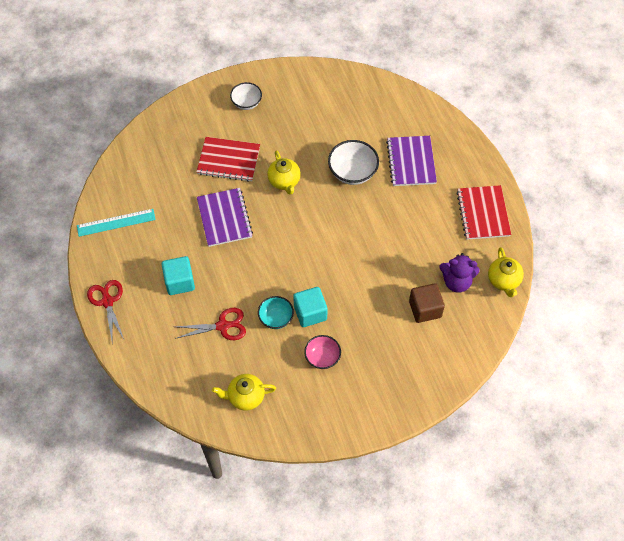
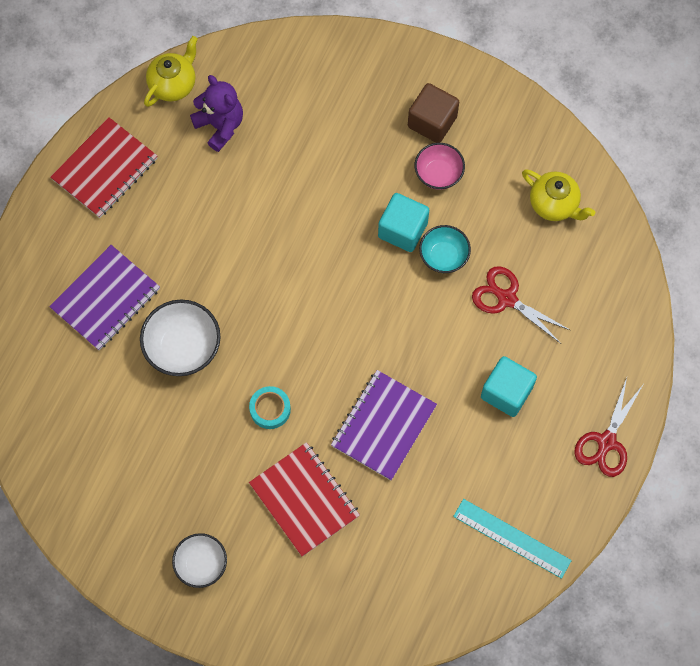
camera: 135 degrees left, 10 degrees up
(284, 181) = (270, 409): yellow teapot -> turquoise tape
(425, 309) = (284, 128): brown cube -> brown cube (432, 121)

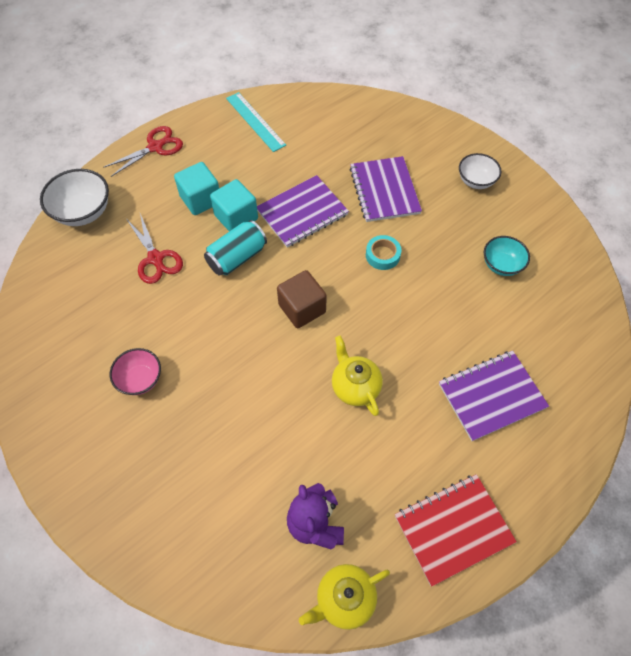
camera: 155 degrees left, 10 degrees down
(183, 347) = (435, 327): white bowl -> white bowl (83, 212)
(304, 500) = (384, 190): red notebook -> purple notebook
(402, 230) = (201, 344): turquoise cube -> turquoise cube (236, 217)
(423, 337) = (237, 257): none -> turquoise can
(432, 121) = (112, 431): brown cube -> brown cube (302, 308)
(443, 256) = (182, 309): turquoise bowl -> turquoise bowl (501, 265)
(554, 204) = (66, 312): yellow teapot -> yellow teapot (355, 387)

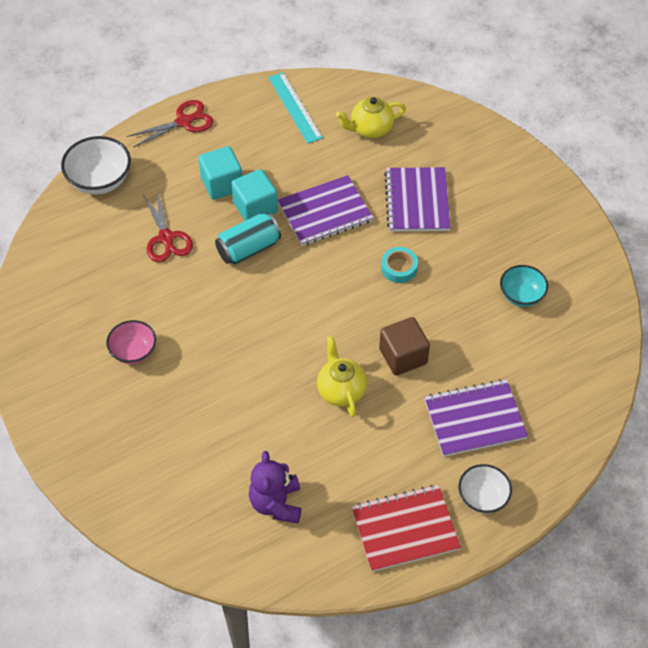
camera: 10 degrees right, 5 degrees down
(302, 308) = (304, 308): brown cube -> brown cube (403, 356)
(344, 599) = (289, 569): yellow teapot -> yellow teapot (370, 129)
(476, 181) = (518, 204): white bowl -> white bowl (482, 497)

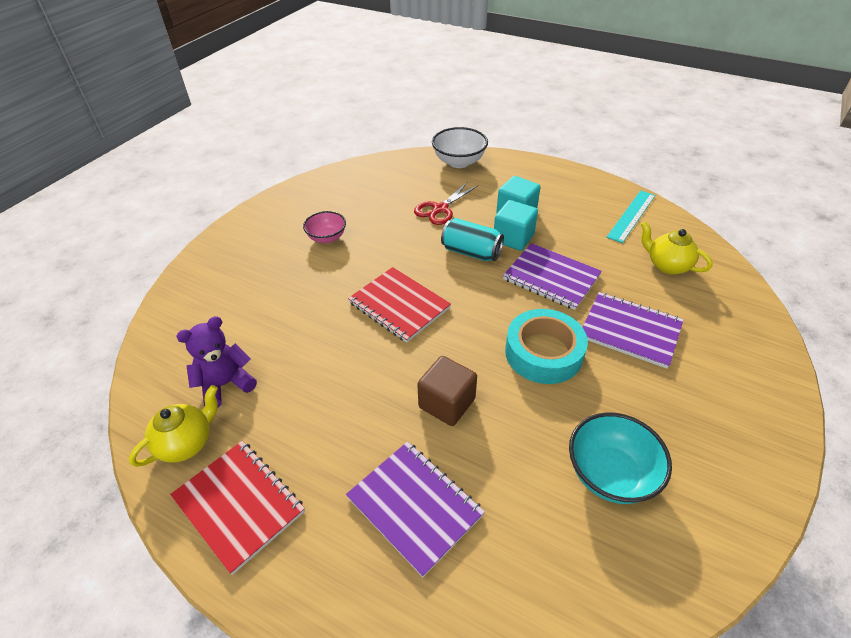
camera: 60 degrees right, 10 degrees down
(184, 122) = (549, 173): red scissors -> none
(275, 336) = (399, 305): none -> red notebook
(341, 390) = (374, 374): yellow teapot -> yellow teapot (186, 443)
(399, 268) = (543, 353): turquoise tape -> turquoise tape, size x1.91
(417, 201) = (630, 331): purple notebook -> purple notebook turned 60 degrees clockwise
(482, 497) = (315, 567): white bowl -> none
(521, 295) = (610, 474): turquoise bowl -> turquoise bowl, size x1.53

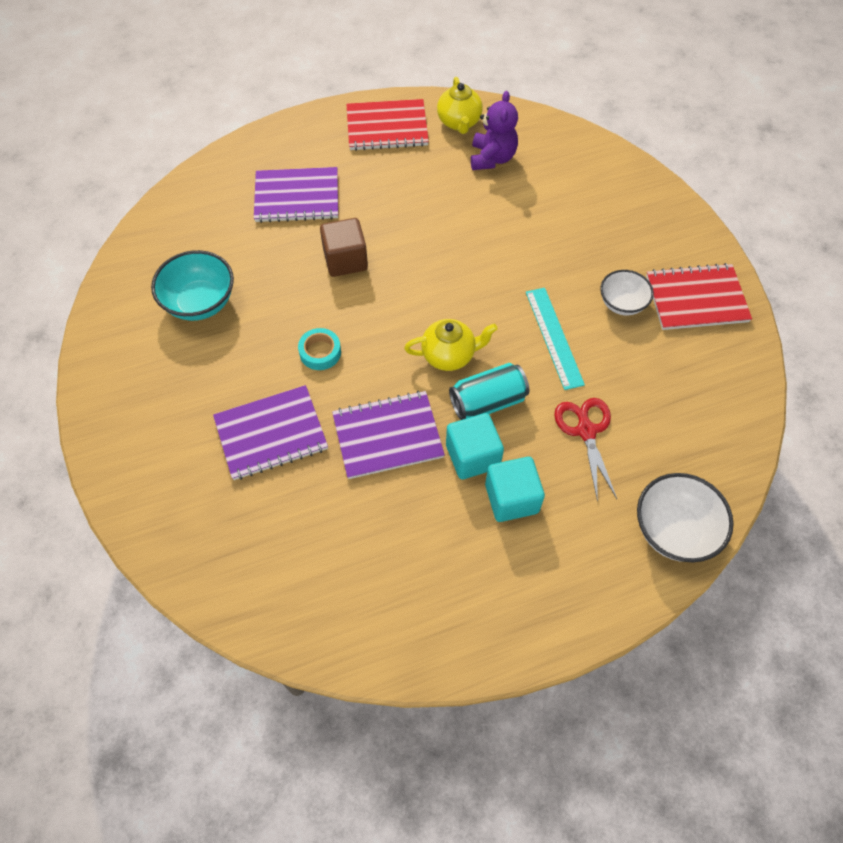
camera: 130 degrees right, 15 degrees up
(327, 238) = (622, 303): pink bowl -> white bowl
(399, 305) = (471, 297): red notebook -> red notebook (696, 299)
(543, 353) = (320, 352): turquoise tape -> turquoise tape, size x0.52
(631, 215) = (393, 615): turquoise ruler -> turquoise ruler (554, 337)
(667, 265) = (296, 556): yellow teapot -> yellow teapot (449, 355)

